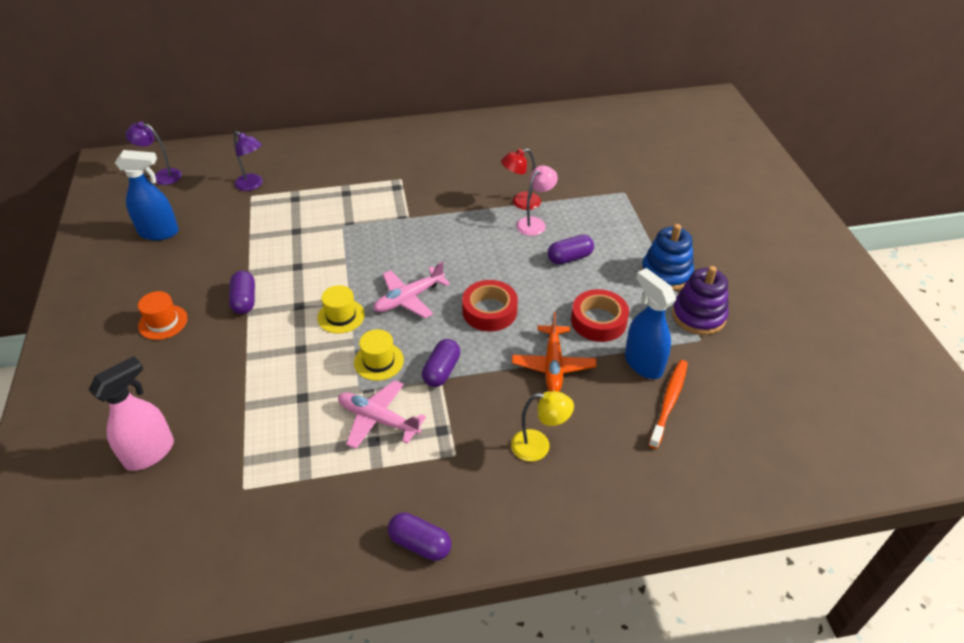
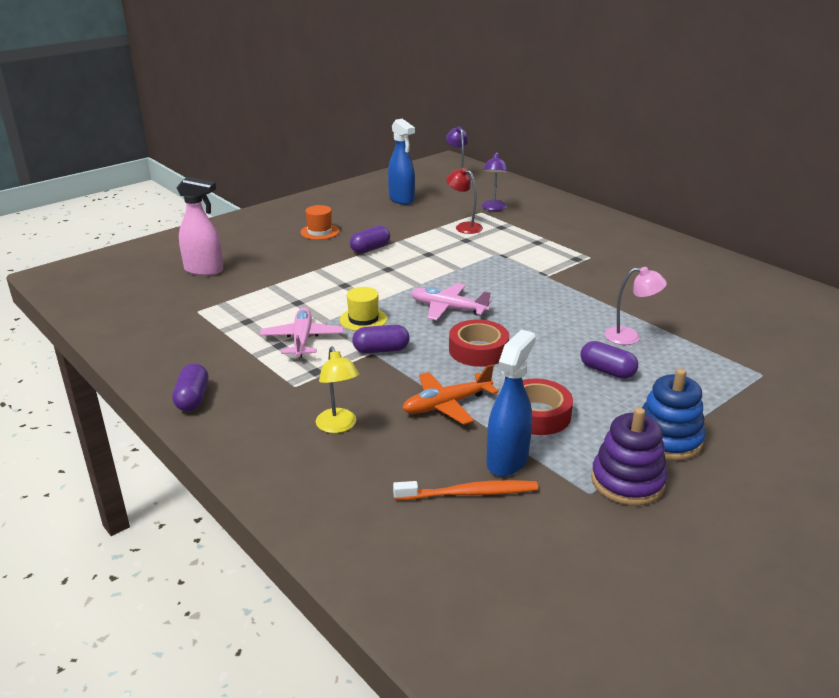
camera: 60 degrees right, 15 degrees down
(341, 316) = (395, 288): yellow hat -> none
(520, 202) = (648, 320): red lamp -> red lamp (464, 227)

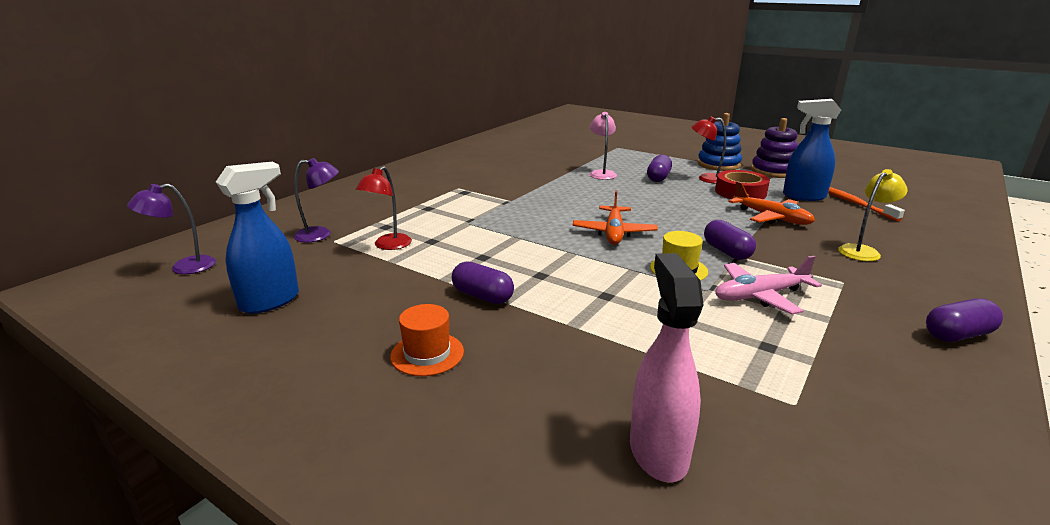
camera: 105 degrees left, 5 degrees down
(448, 308) = (613, 233): pink plane -> orange plane
(478, 350) = (677, 214): red tape -> none
(598, 406) = (706, 178): none -> red lamp

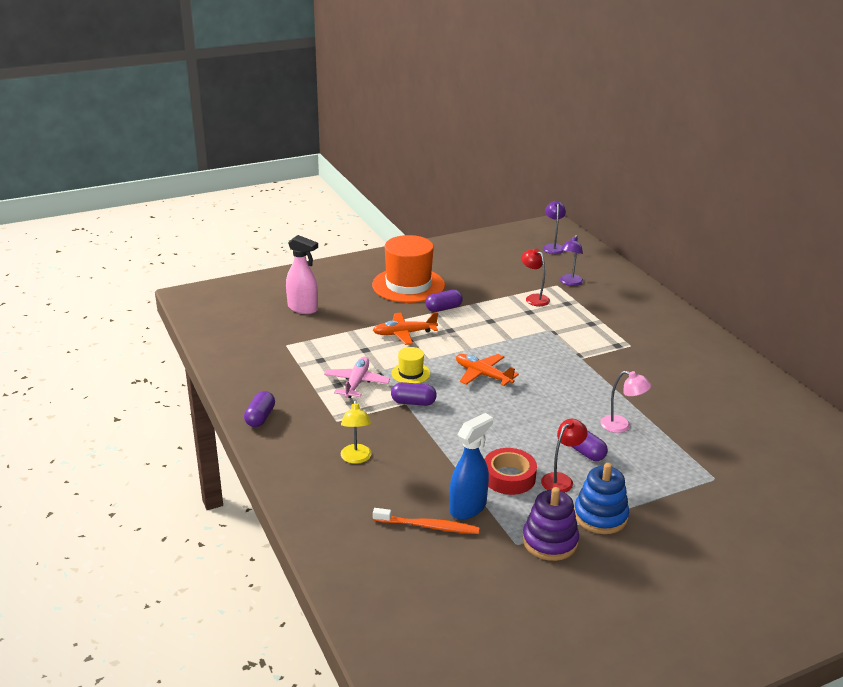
camera: 120 degrees right, 5 degrees up
(270, 301) = (492, 262): blue spray bottle -> none
(427, 354) = (408, 285): orange hat -> orange hat, size x2.17
(771, 218) = (443, 456): orange plane -> orange plane (404, 333)

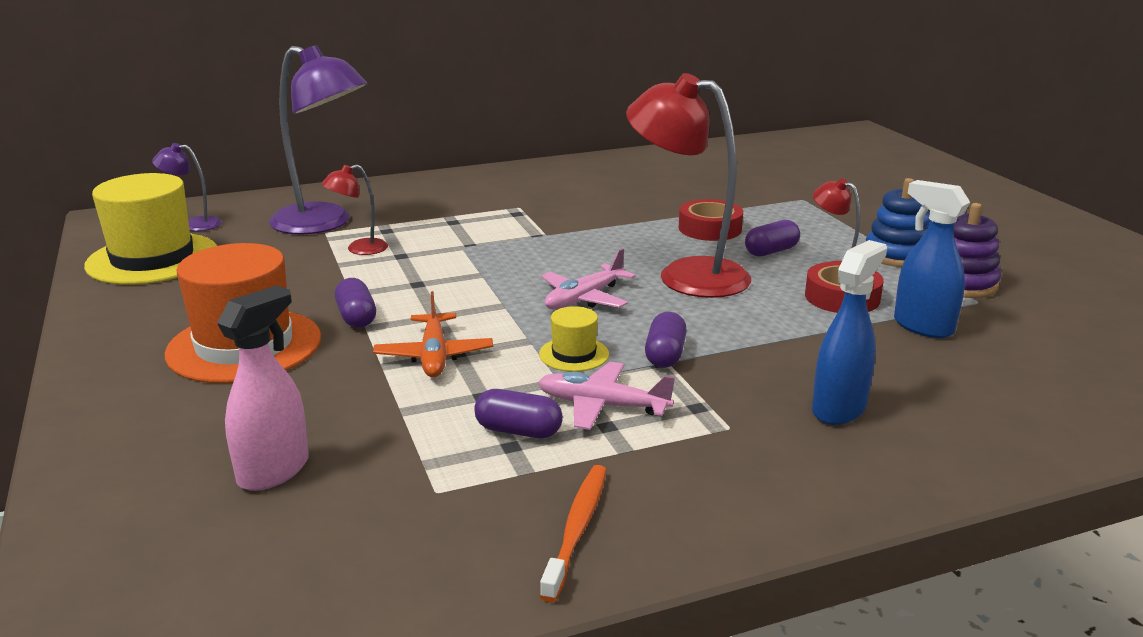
camera: 85 degrees left, 5 degrees down
(260, 417) = (732, 518): purple capsule -> purple capsule (518, 431)
(356, 458) = (839, 409): yellow lamp -> blue spray bottle
(429, 526) = (979, 355): orange toothbrush -> orange toothbrush (577, 528)
(483, 375) = (584, 298): orange plane -> pink plane
(502, 246) = (152, 259): none -> yellow hat
(530, 413) = (686, 275): none -> red lamp
(570, 283) = (324, 223): purple lamp -> purple lamp, size x2.12
(621, 426) = (710, 228): pink lamp -> red tape

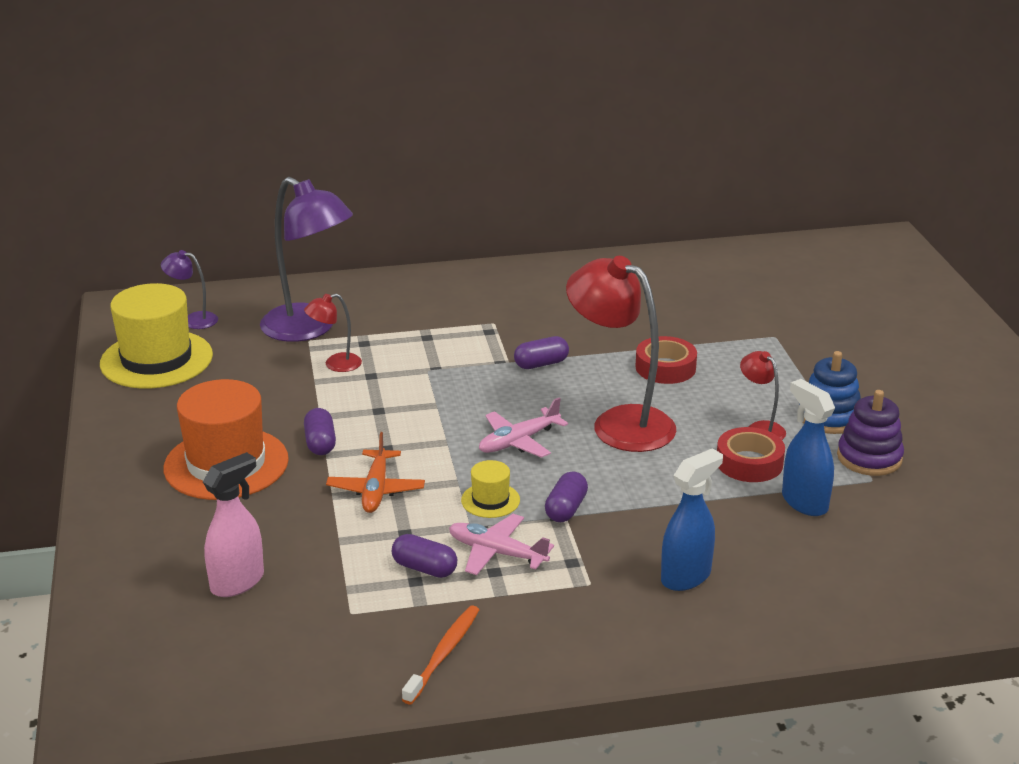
camera: 10 degrees right, 5 degrees up
(771, 251) = (710, 402): purple capsule -> purple capsule (541, 364)

